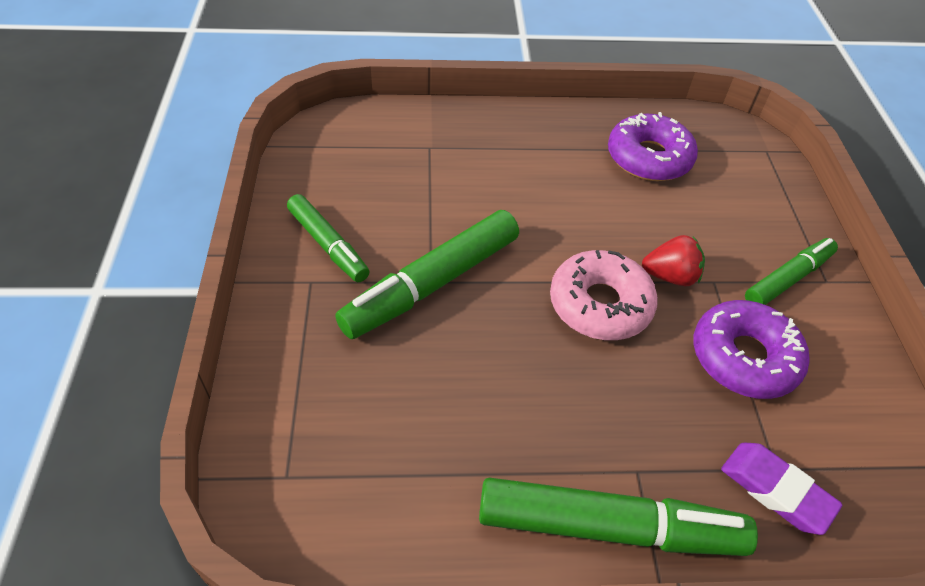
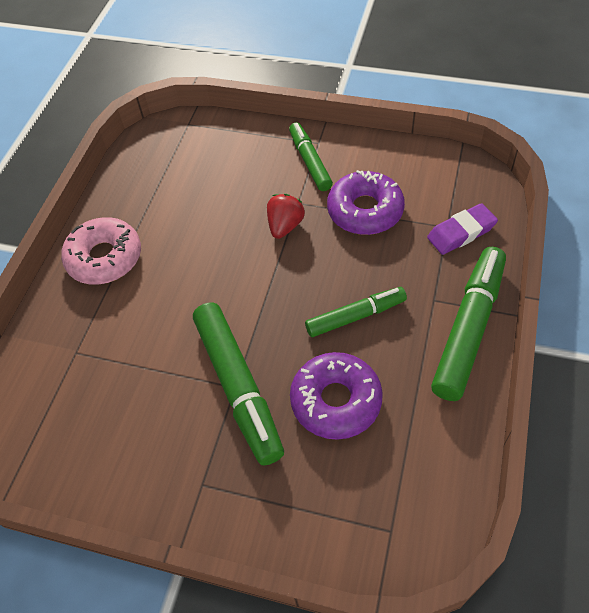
camera: 65 degrees left, 5 degrees up
(328, 245) = (164, 462): green marker -> green marker (355, 316)
(600, 304) = (296, 277): pink donut -> pink donut (104, 258)
(649, 158) = (163, 197): purple donut -> purple donut (336, 401)

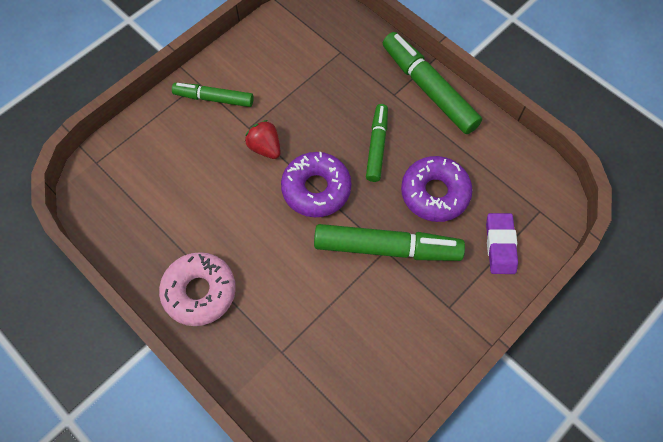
camera: 65 degrees left, 10 degrees up
(365, 211) = (290, 90): purple donut -> purple donut (316, 189)
(461, 232) = (351, 47): purple eraser -> purple eraser (500, 245)

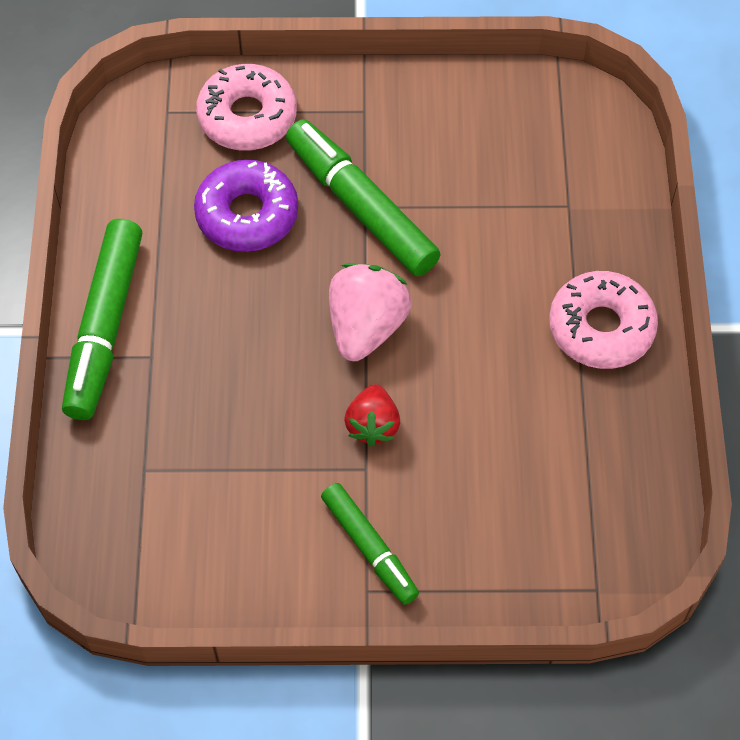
camera: 135 degrees left, 5 degrees down
(316, 189) = (366, 327): purple donut -> pink strawberry
(377, 146) = (245, 315): green marker -> none
(500, 245) = (247, 117): purple eraser -> pink donut

